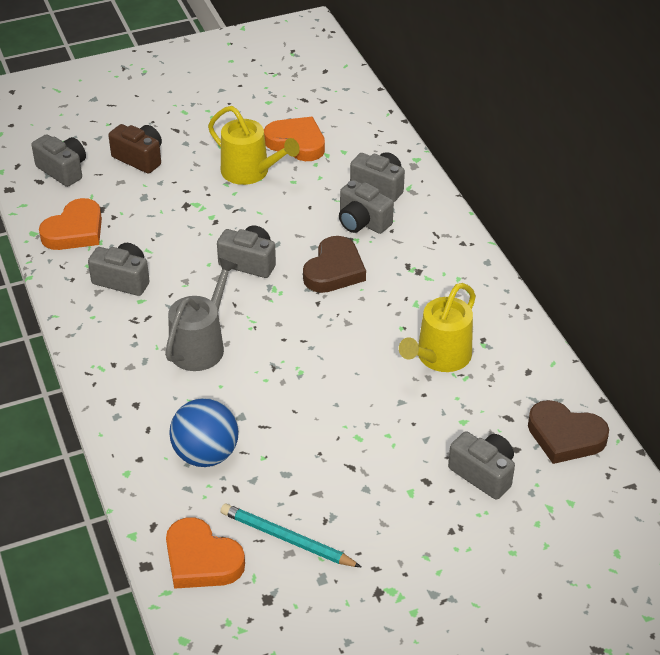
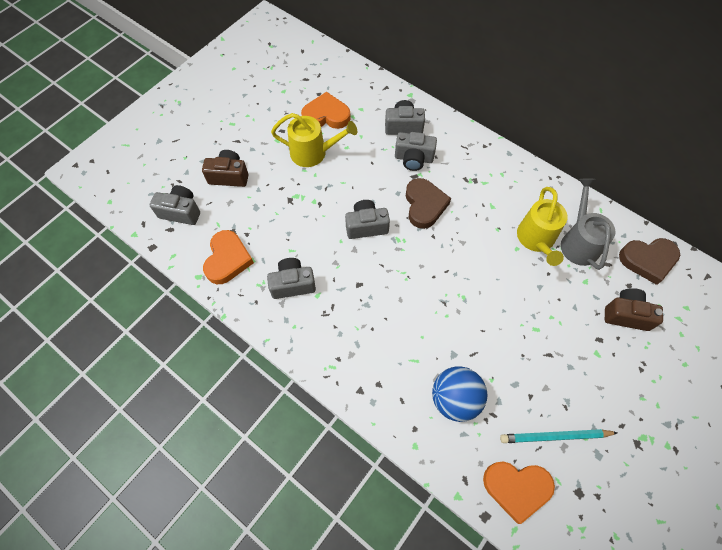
camera: 30 degrees left, 20 degrees up
(201, 345) = (385, 310): grey watering can -> grey watering can (578, 242)
(483, 473) = (626, 314): grey camera -> brown camera

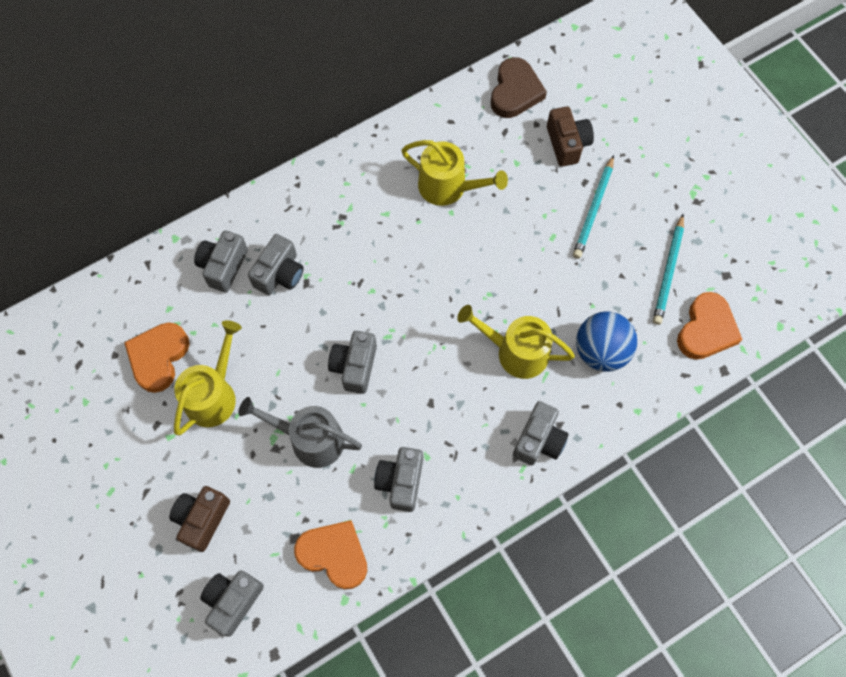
camera: 70 degrees left, 5 degrees up
(359, 372) = (539, 440): none -> grey camera
(424, 205) = (353, 288): brown heart -> none
(424, 332) = (516, 352): none -> yellow watering can
(578, 242) = (468, 146): grey watering can -> grey watering can (310, 439)
(578, 354) = (593, 209): none -> turquoise pencil
(626, 314) = (567, 144): brown camera -> brown camera turned 135 degrees clockwise

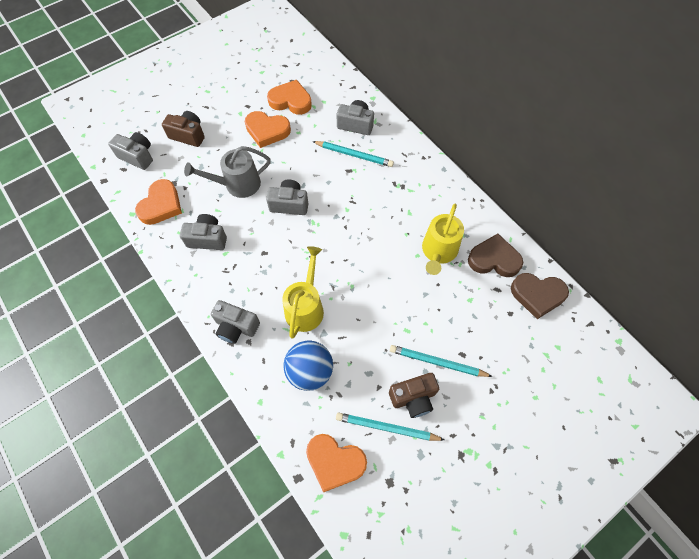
camera: 85 degrees right, 5 degrees down
(214, 395) = (267, 131): yellow watering can -> orange heart
(280, 274) = (354, 155): grey camera -> turquoise pencil
(310, 439) = (238, 184): grey watering can -> grey watering can turned 120 degrees counterclockwise
(464, 128) = (494, 259): none -> brown heart
(567, 144) = (496, 338): brown camera -> brown camera (413, 398)

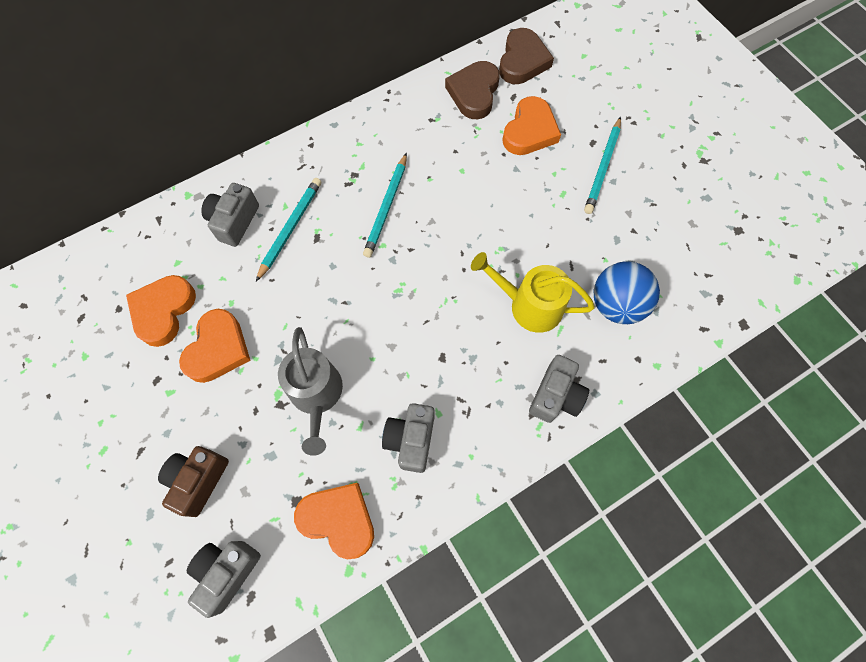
camera: 85 degrees left, 5 degrees up
(289, 204) = (364, 320): grey camera -> none
(335, 462) = (722, 283): orange heart -> orange heart (529, 131)
(387, 428) = (680, 226): turquoise pencil -> turquoise pencil (386, 207)
(413, 398) = (645, 196): brown camera -> none
(438, 252) = (459, 147): yellow watering can -> none

